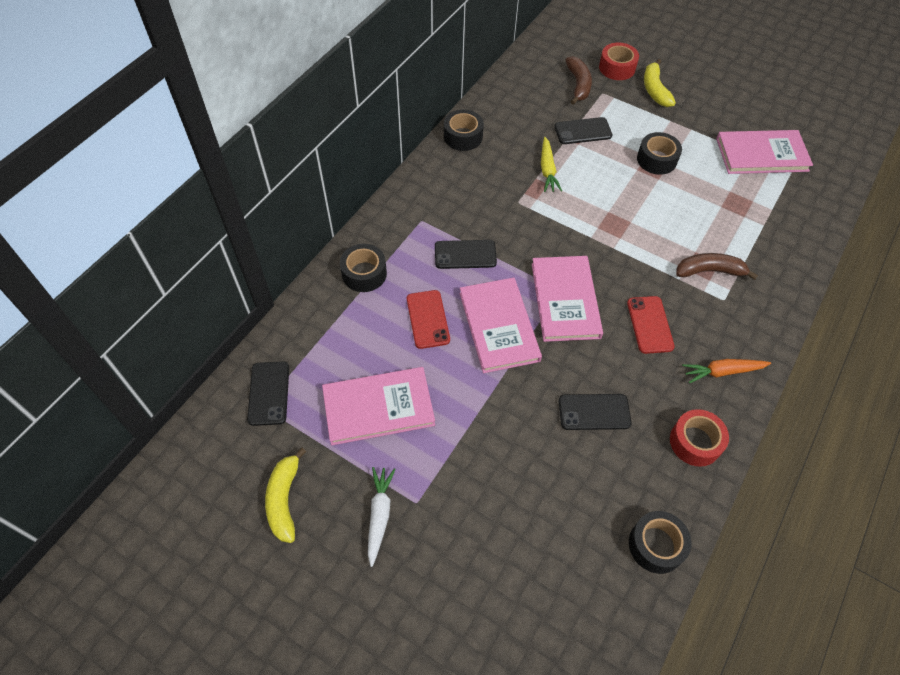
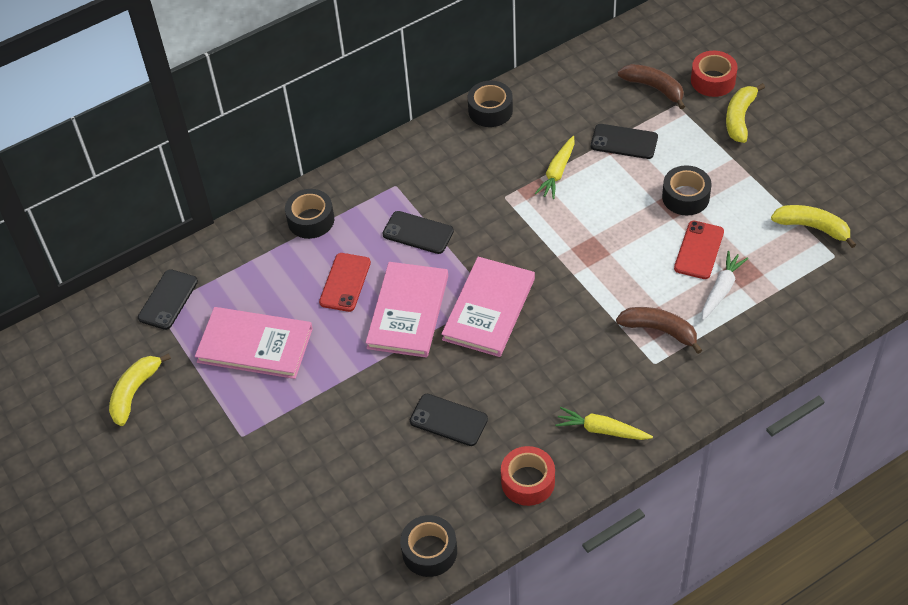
camera: 30 degrees right, 5 degrees down
(379, 515) = (205, 434): white carrot -> white carrot (721, 289)
(578, 85) = (654, 88): brown banana -> brown banana turned 75 degrees counterclockwise
(649, 325) = (558, 361): red phone -> red phone (699, 250)
(722, 372) = (601, 430): orange carrot -> yellow carrot
(761, 155) = (812, 227): pink book -> yellow banana

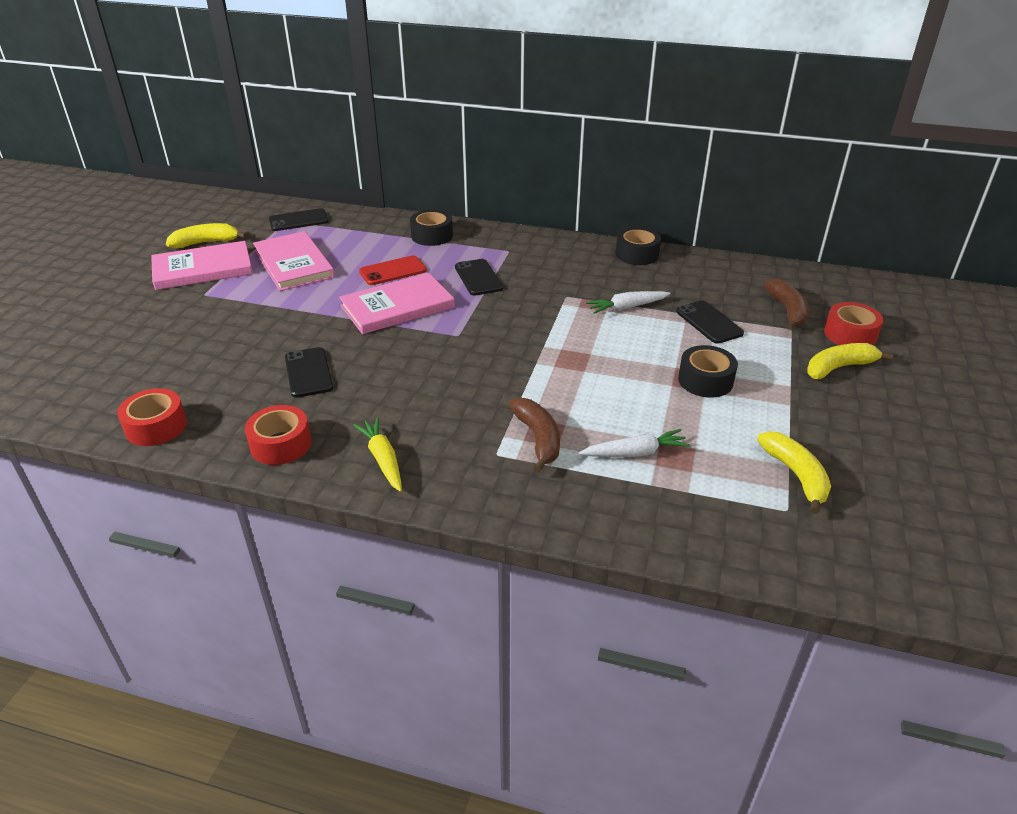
camera: 45 degrees right, 15 degrees down
(429, 551) = (156, 426): black tape -> red tape
(489, 309) = (445, 339): pink book -> pink book (203, 269)
(557, 172) = (627, 307): yellow carrot -> white carrot
(699, 250) = (660, 417): red phone -> none

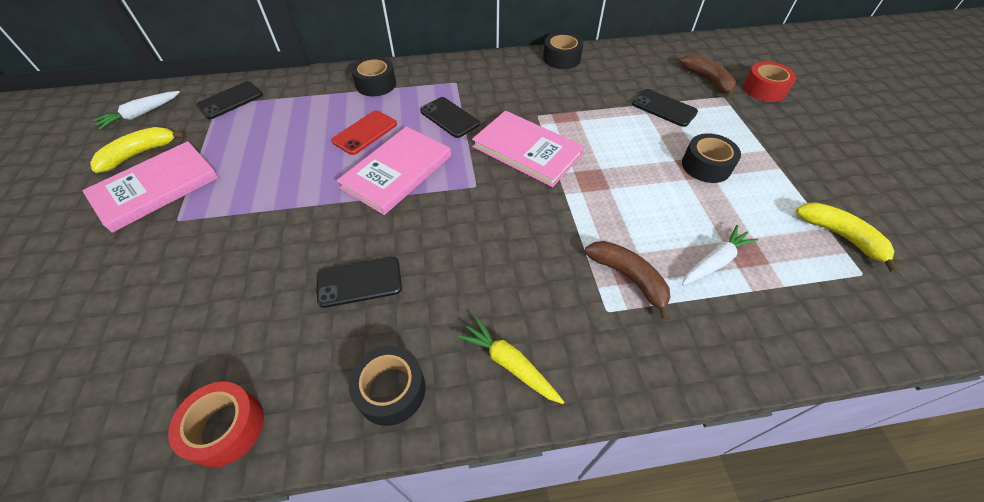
camera: 25 degrees left, 15 degrees up
(281, 444) = (391, 390): red tape -> black tape
(293, 264) = (257, 153): pink book -> pink book (527, 150)
(308, 373) = (359, 282): black phone -> black phone turned 60 degrees counterclockwise
(627, 307) = (593, 112): white carrot -> white carrot (141, 114)
(839, 367) = (782, 122): yellow banana -> none

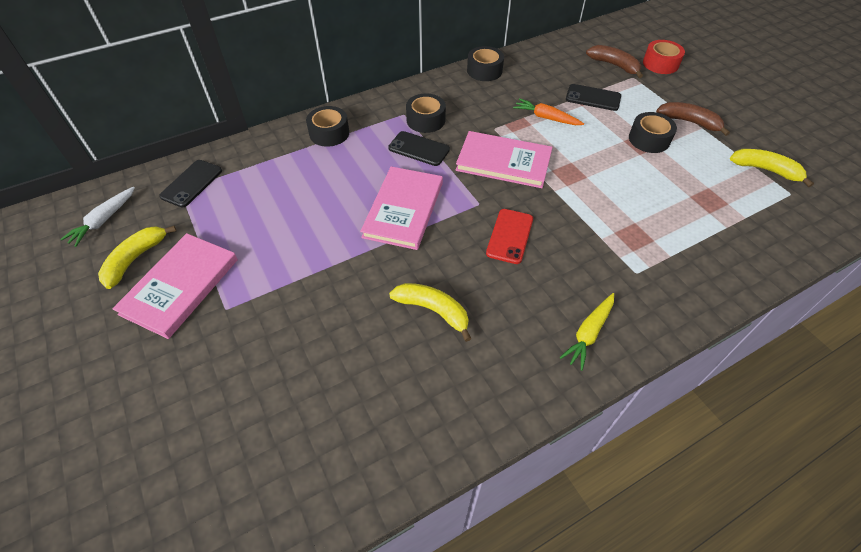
camera: 20 degrees left, 0 degrees up
(226, 428) = (401, 455): red tape -> none
(359, 282) = (433, 310): black phone -> yellow banana
(365, 133) = (350, 182): red phone -> red phone (510, 236)
(391, 390) = (512, 382): black tape -> black tape (426, 120)
(509, 364) = (588, 333): yellow carrot -> yellow carrot turned 75 degrees counterclockwise
(599, 117) = (546, 118): none -> orange carrot
(628, 278) = (638, 243): brown banana -> brown banana (689, 122)
(715, 261) = (691, 213): white carrot -> none

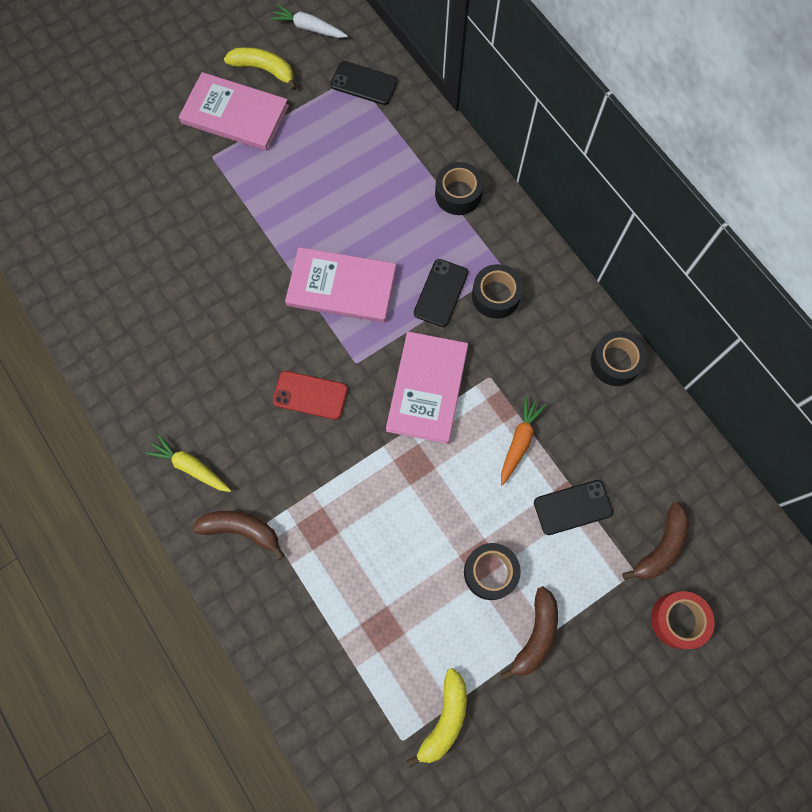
camera: 85 degrees right, 20 degrees up
(433, 310) = (214, 326): yellow banana -> none
(593, 98) = (572, 507): black phone -> black phone turned 60 degrees clockwise
(646, 292) = (241, 530): none -> brown banana

